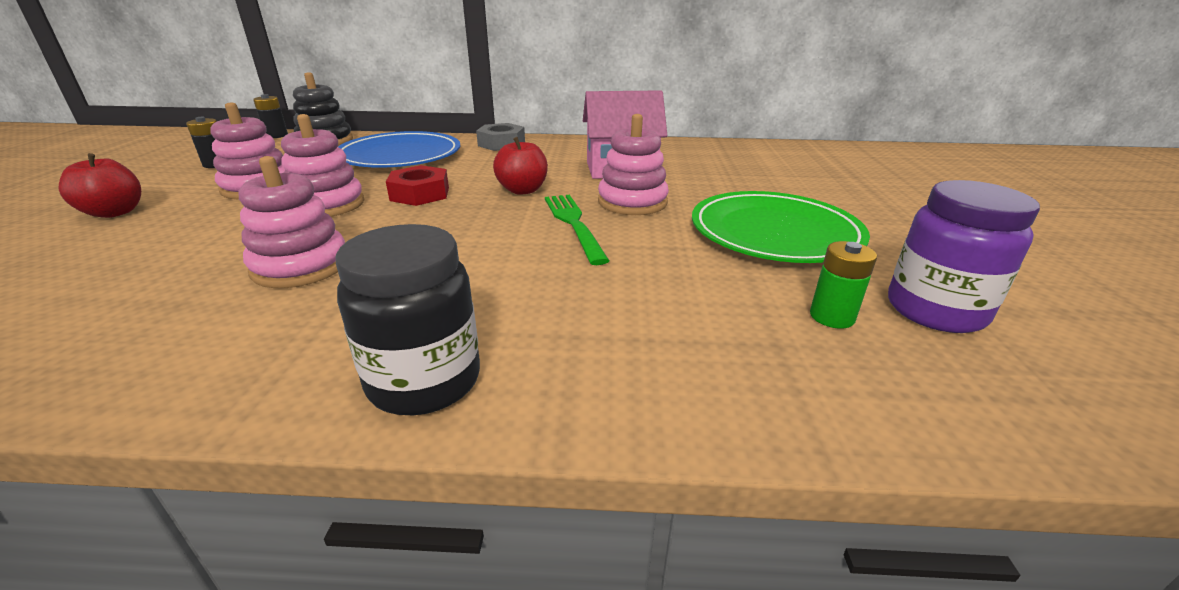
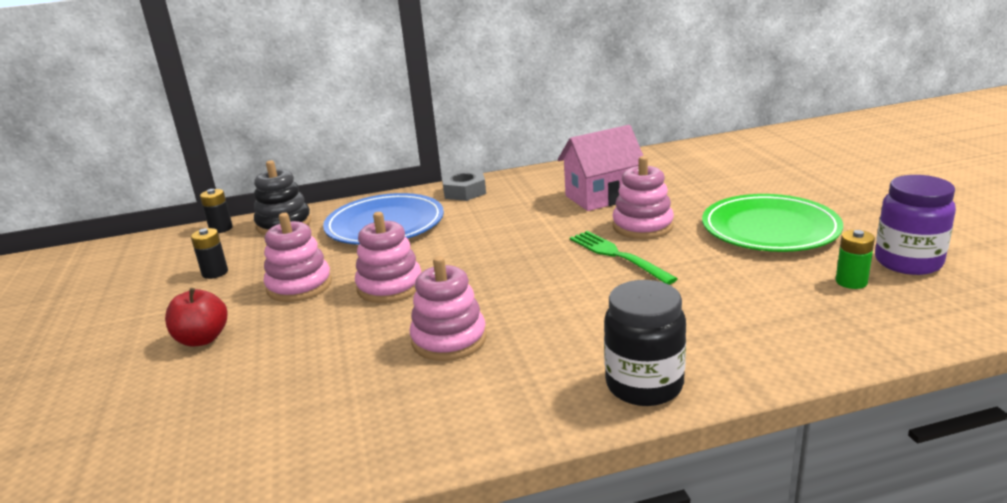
camera: 15 degrees left, 5 degrees down
(420, 194) = (458, 258): red nut -> none
(522, 190) = (542, 235): red apple -> none

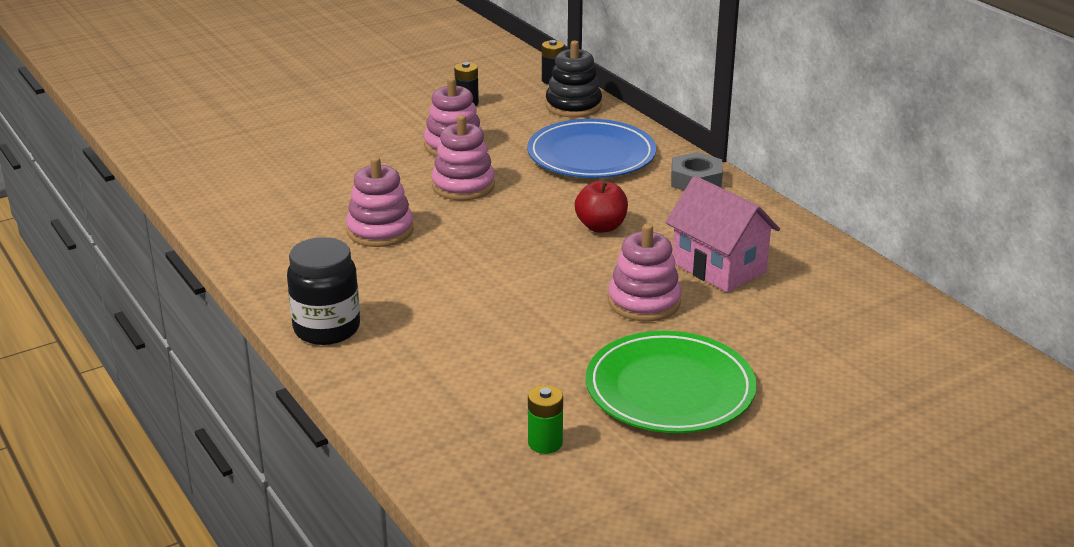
camera: 70 degrees right, 5 degrees up
(202, 339) = (361, 130): red apple -> red apple (601, 227)
(617, 255) = (563, 293): green fork -> none
(908, 262) = (608, 487): purple jar -> none

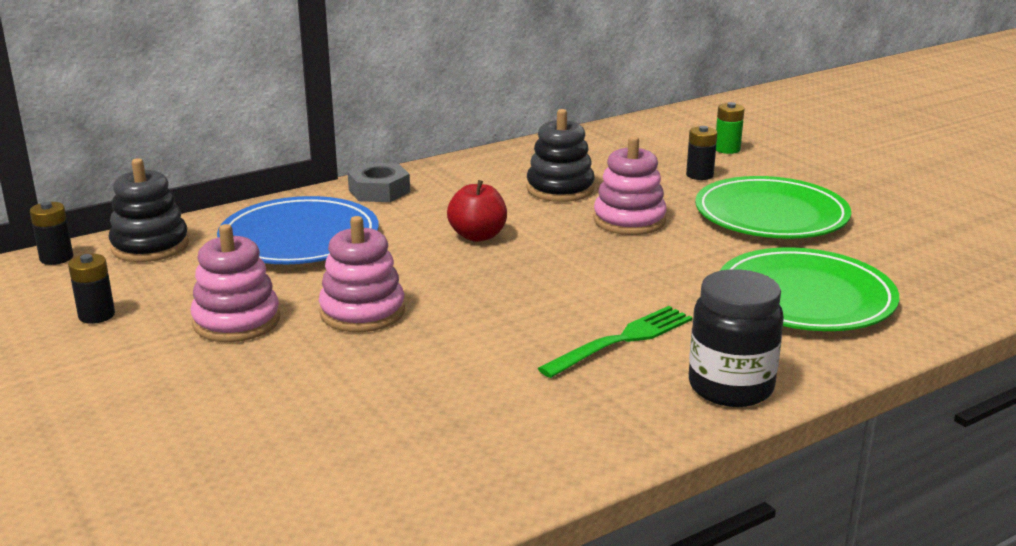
camera: 90 degrees left, 5 degrees down
(380, 231) = (481, 364): pink stacking toy -> none
(407, 287) = (622, 340): none -> green fork
(474, 384) = (805, 297): none -> green plate
(545, 443) = (881, 264): green battery -> green battery (727, 149)
(719, 267) = (560, 189): pink house -> black stacking toy
(779, 353) = (699, 175): none -> black battery

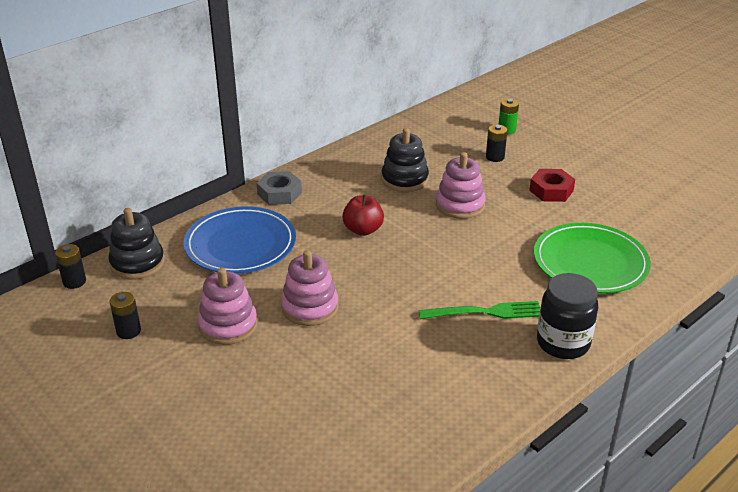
camera: 10 degrees left, 10 degrees up
(622, 340) = (486, 312): green fork -> green fork turned 45 degrees clockwise
(771, 215) = (551, 190): green plate -> red nut

